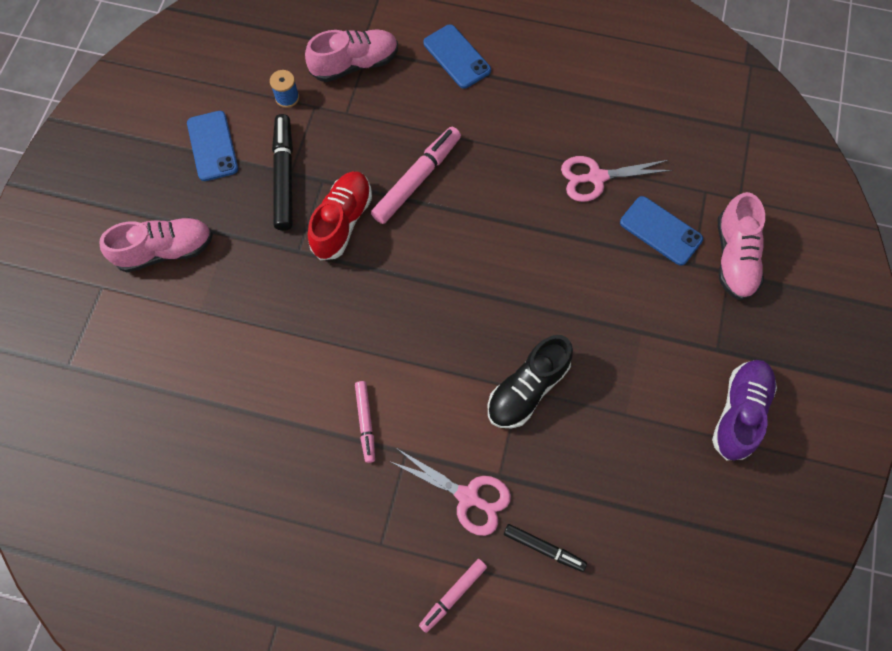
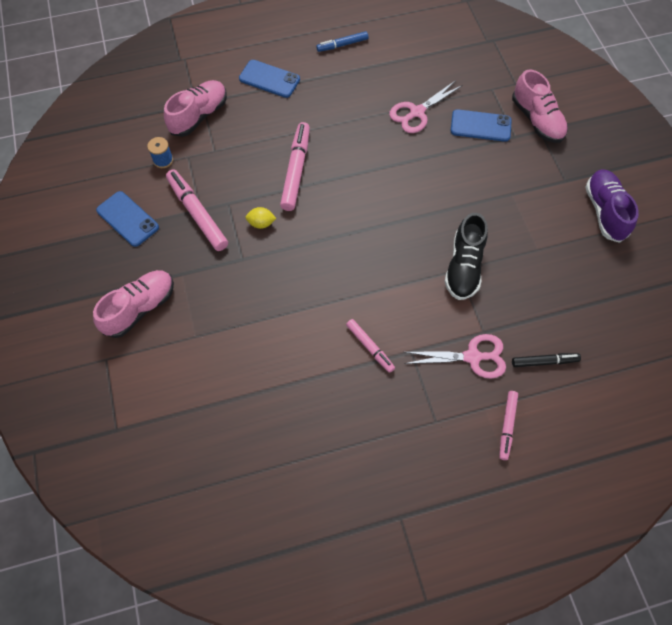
camera: 30 degrees left, 5 degrees down
(284, 176) = (197, 214): black marker -> pink marker
(342, 221) = (261, 223): red shoe -> yellow lemon
(565, 53) = (342, 45): none -> blue marker

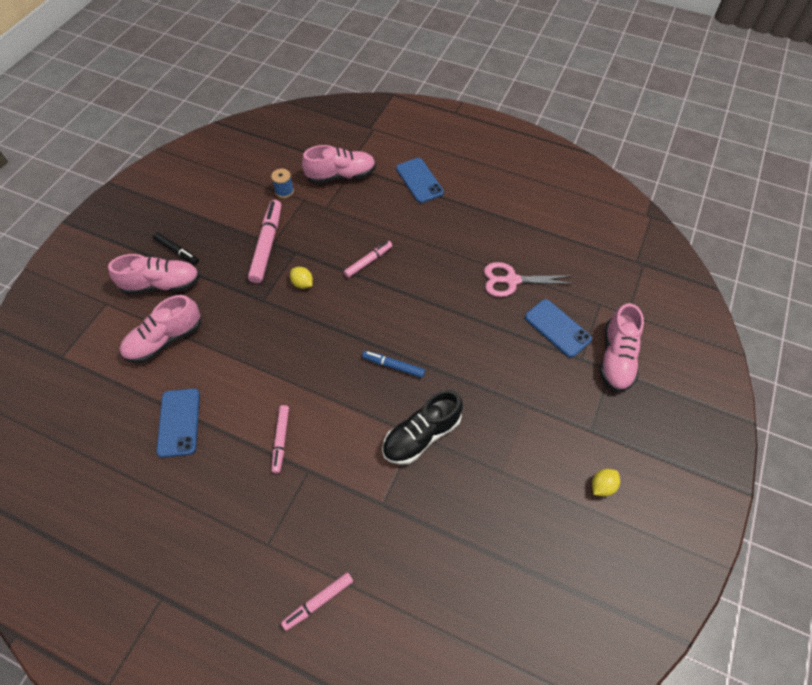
camera: 40 degrees right, 5 degrees down
(127, 219) = (219, 216): blue phone -> blue phone (179, 422)
(194, 348) = (165, 340): none -> pink shoe
(296, 170) = (368, 261): pink marker -> pink marker, size x0.59
(342, 45) = (503, 189): blue marker -> blue marker (393, 366)
(472, 357) = (351, 517): pink scissors -> none
(544, 361) = (407, 574): black marker -> black marker (177, 251)
(604, 211) = (602, 486): purple shoe -> yellow lemon

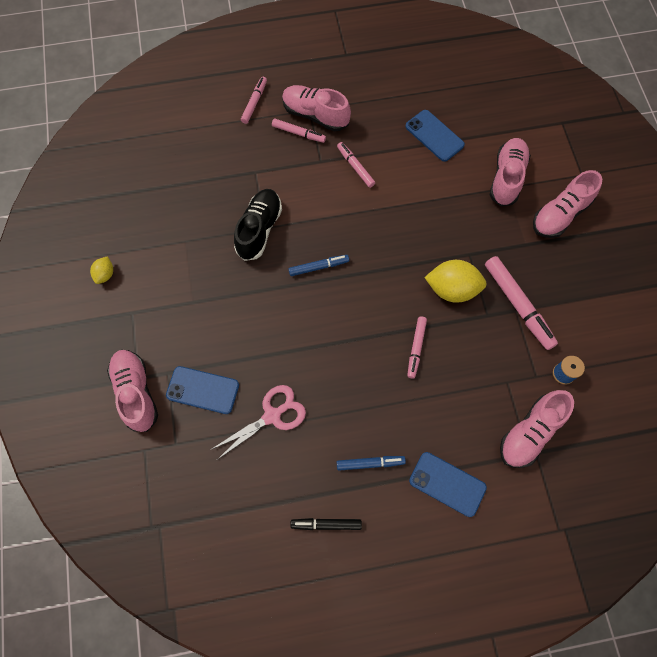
camera: 145 degrees right, 10 degrees up
(177, 251) = (584, 249): black marker -> black marker (326, 524)
(267, 532) = (315, 115): none -> pink shoe
(302, 283) = (452, 289): yellow lemon -> yellow lemon, size x1.95
(303, 520) = (298, 133): none -> pink marker
(461, 216) = (370, 463): none -> blue marker

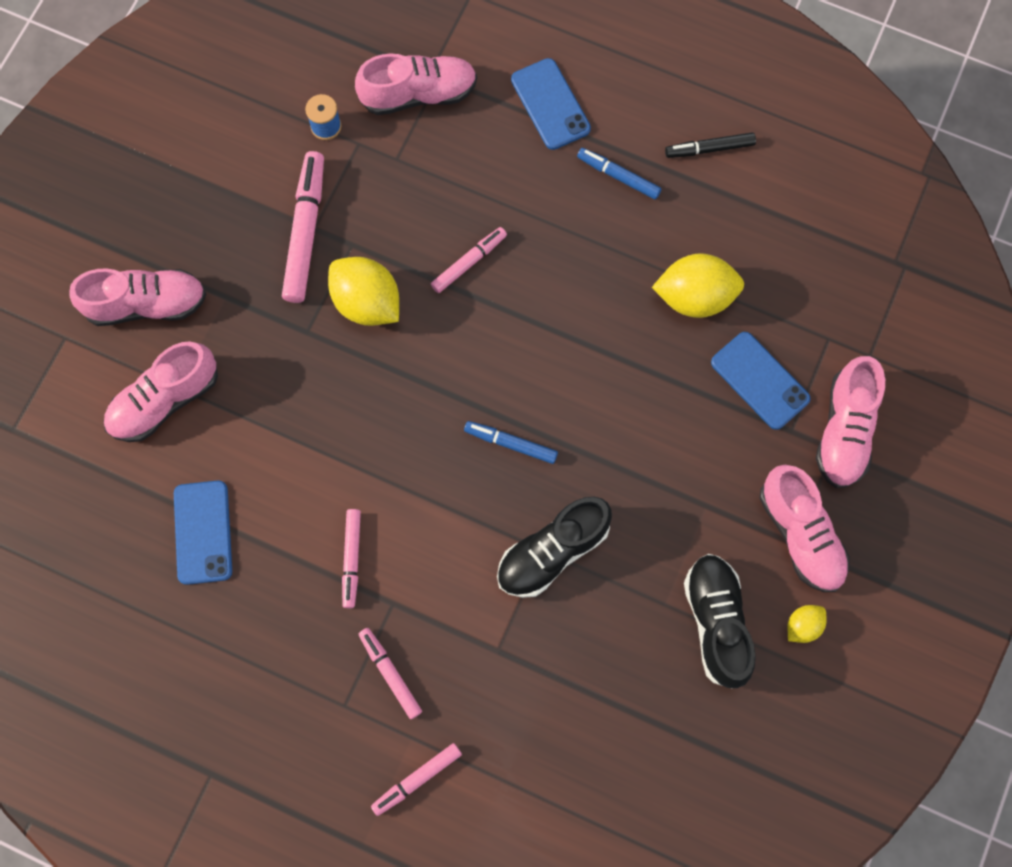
camera: 145 degrees left, 5 degrees up
(153, 249) = (716, 622): none -> black shoe
(272, 416) = (694, 297): pink scissors -> yellow lemon
(315, 115) = (343, 689): pink shoe -> pink shoe (800, 534)
(326, 524) = (709, 149): black marker -> black marker turned 135 degrees clockwise

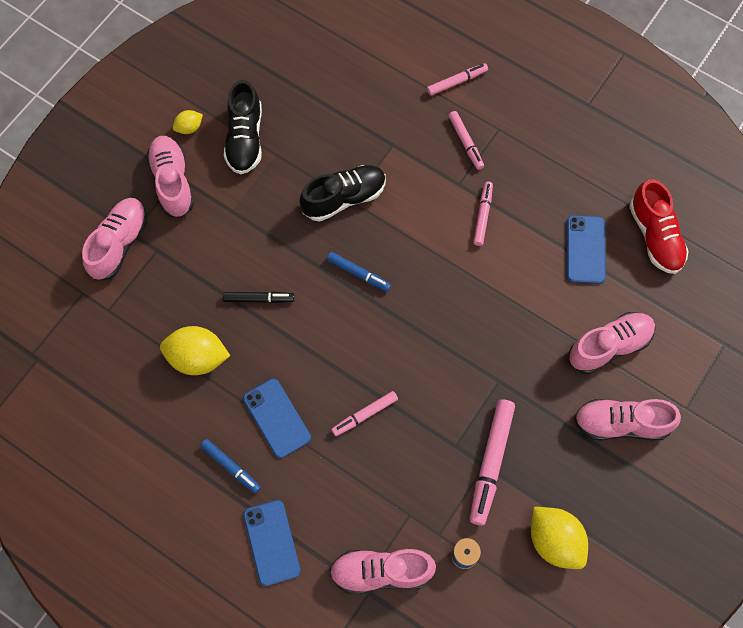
camera: 170 degrees left, 5 degrees down
(105, 569) = (655, 236): none -> red shoe
(367, 302) = (449, 396): yellow lemon -> yellow lemon (555, 541)
(709, 149) = (151, 478): black marker -> black marker (258, 299)
(760, 380) = (168, 288): blue phone -> blue phone (276, 418)

